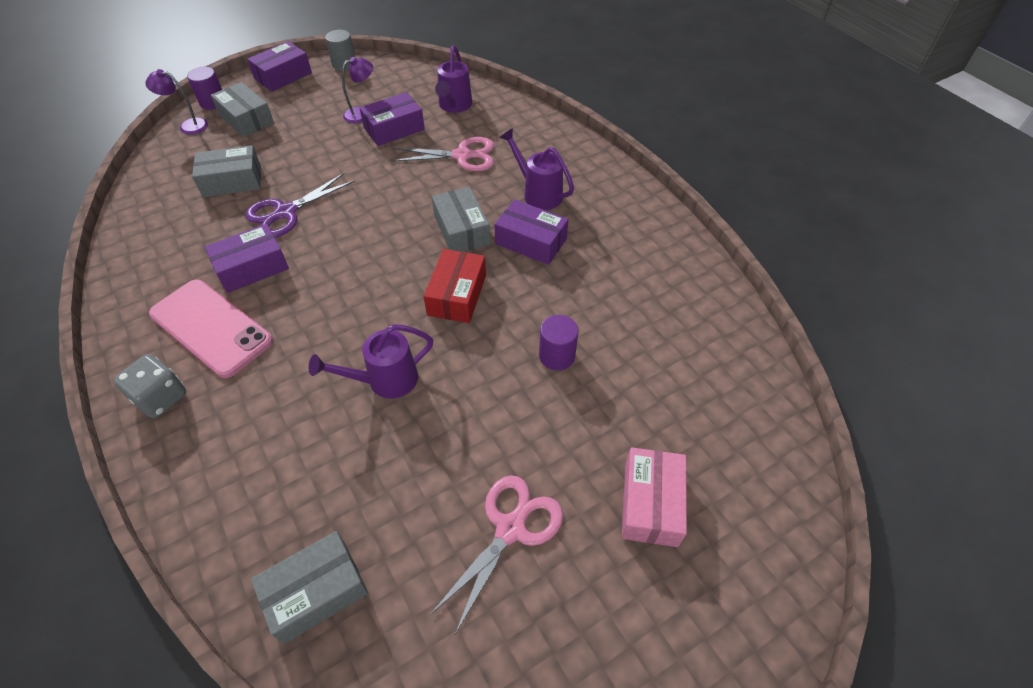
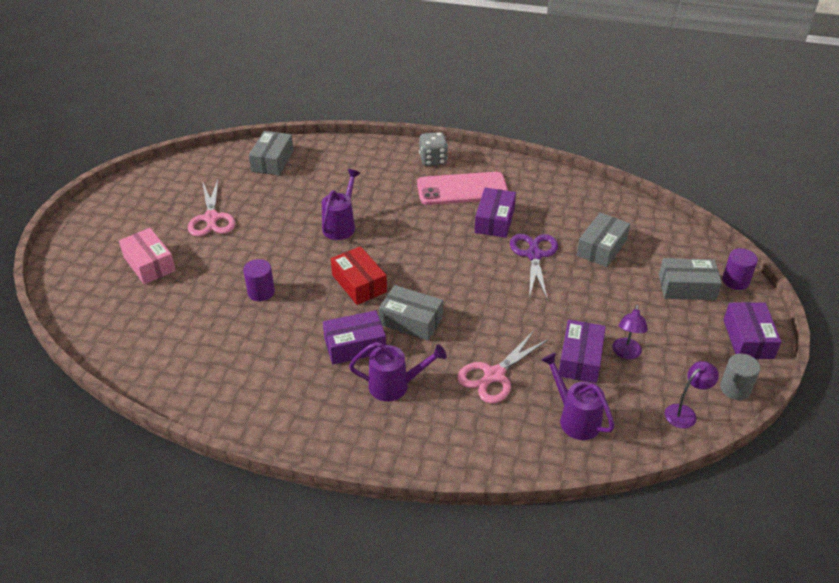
camera: 135 degrees right, 10 degrees down
(188, 126) = (707, 256): purple lamp -> purple lamp (685, 413)

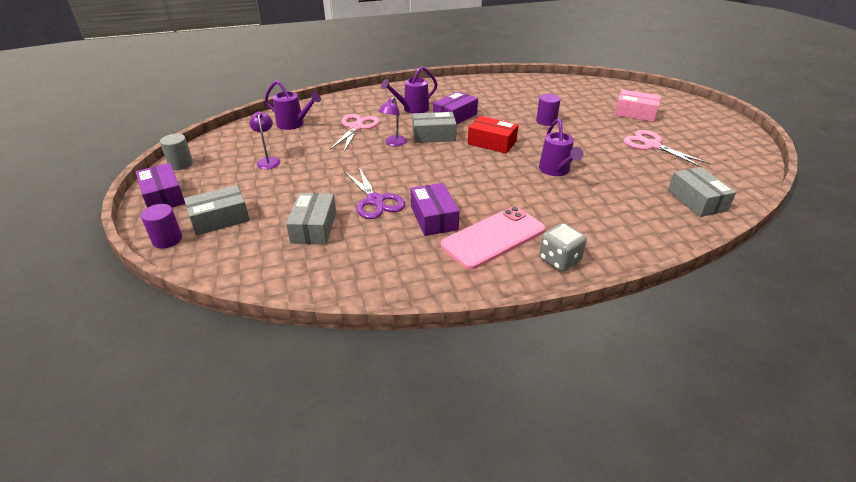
camera: 150 degrees right, 5 degrees down
(580, 359) = (302, 149): purple box -> none
(685, 413) = (220, 144): purple lamp -> purple lamp (393, 143)

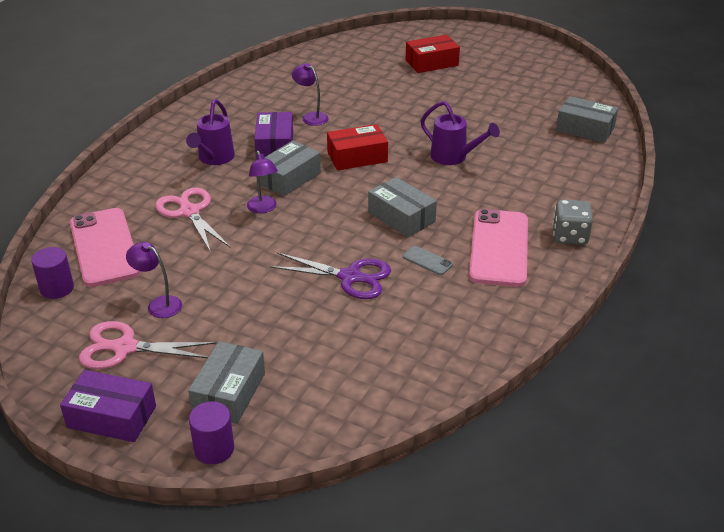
camera: 45 degrees left, 0 degrees up
(181, 164) = (53, 373): grey cylinder -> none
(294, 124) = (104, 247): purple watering can -> pink phone
(314, 227) = (339, 337): grey box -> grey box (401, 217)
(434, 218) = (427, 261): purple box -> grey phone
(501, 111) = (311, 117): none -> purple lamp
(546, 121) = (369, 108): purple cylinder -> purple cylinder (57, 288)
(635, 113) = (431, 63): pink box -> red box
(652, 145) = (489, 91): pink scissors -> pink scissors (125, 348)

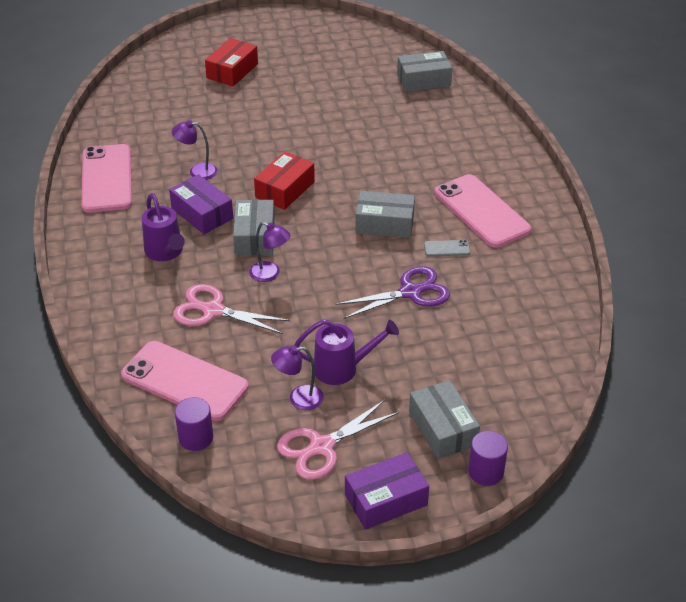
camera: 40 degrees left, 5 degrees up
(244, 95) = (107, 179): none -> pink phone
(453, 157) = (359, 152): purple watering can -> purple watering can (342, 368)
(569, 236) = (515, 176): grey dice -> none

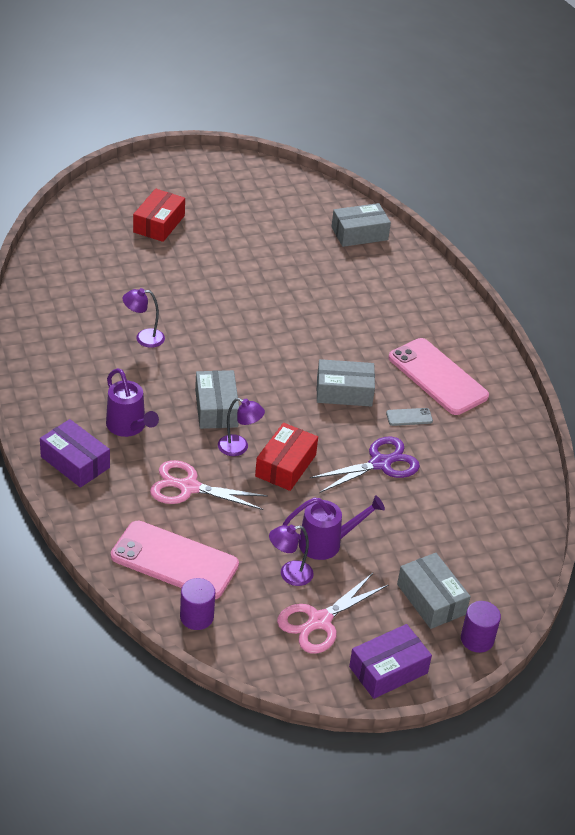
camera: 10 degrees left, 0 degrees up
(107, 179) = (51, 347): pink phone -> none
(202, 213) = (158, 384): purple box -> purple box (75, 462)
(285, 189) = (237, 357): red box -> red box (285, 465)

